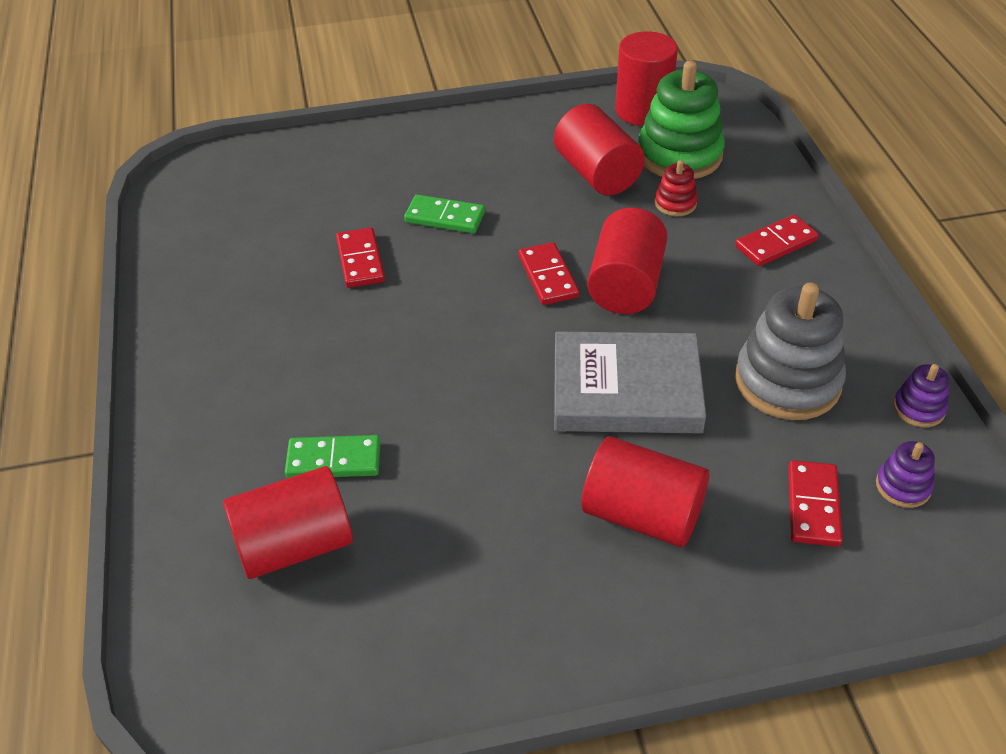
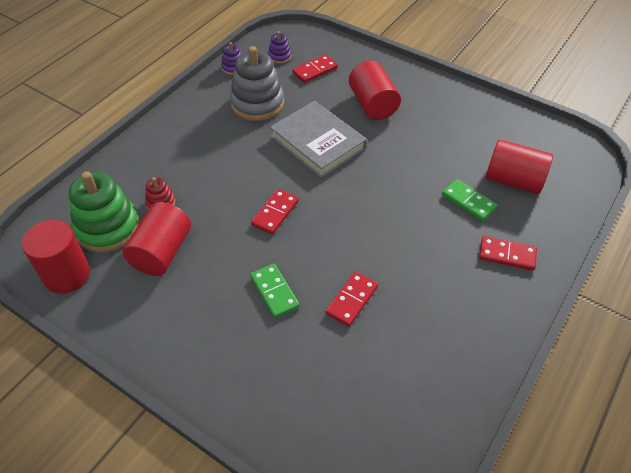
camera: 135 degrees left, 5 degrees up
(626, 285) = (250, 182): red cylinder -> none
(776, 244) = (161, 150): red domino -> red domino (507, 255)

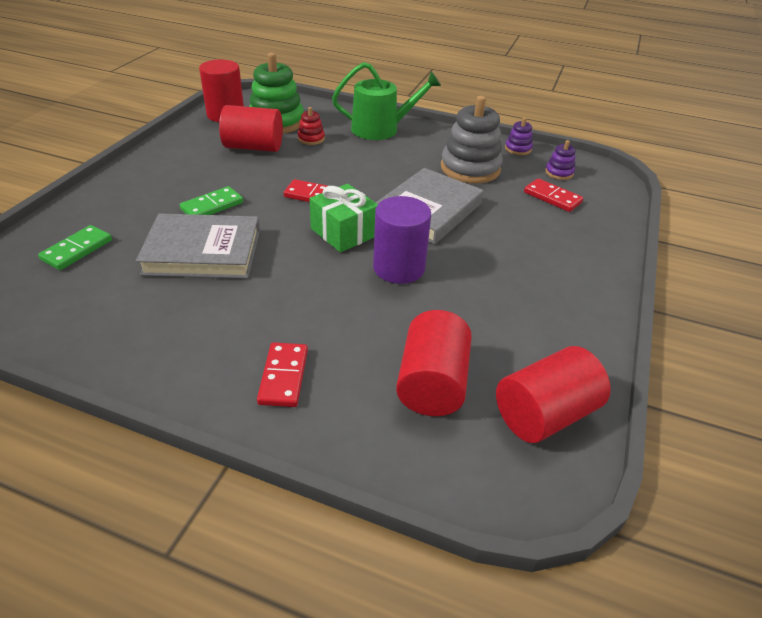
camera: 75 degrees right, 10 degrees down
(160, 146) = (381, 129): none -> green watering can
(339, 200) = (344, 232): none -> green gift
(352, 300) = (203, 252): red domino -> grey book
(372, 104) = (519, 244): red cylinder -> red cylinder (544, 414)
(392, 175) = (399, 268): none -> purple cylinder
(468, 202) = (373, 336): green domino -> green domino (77, 250)

